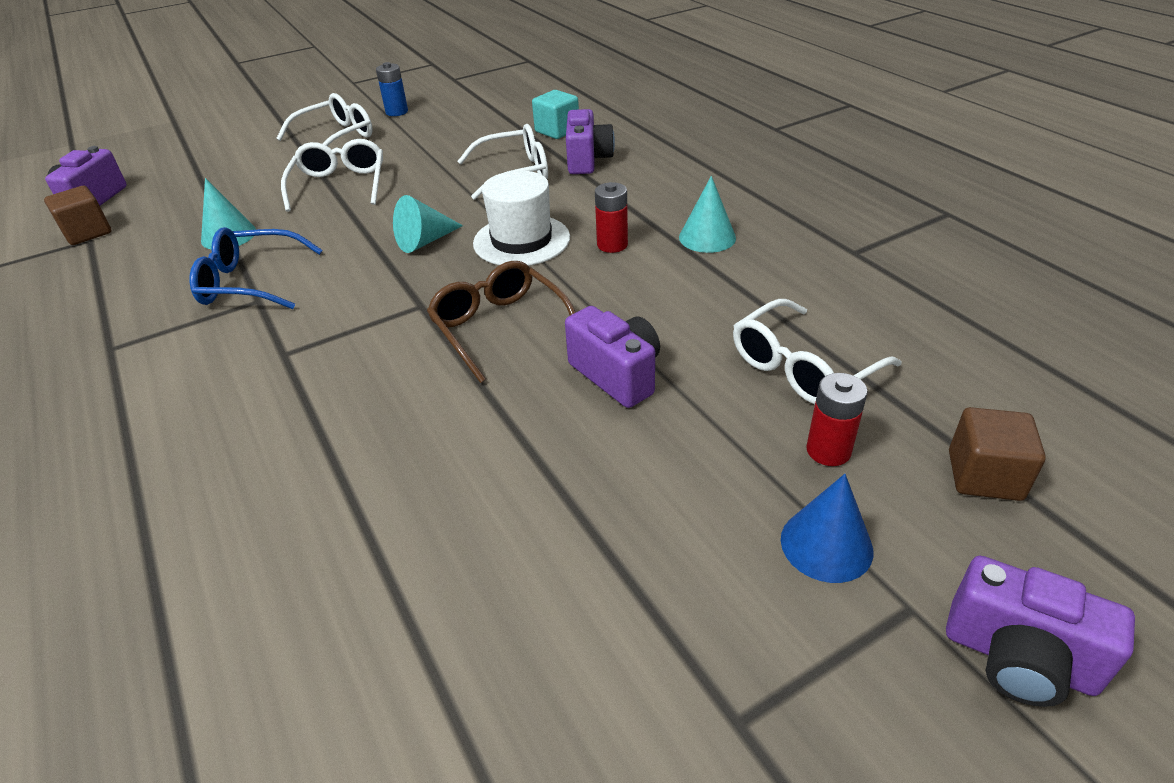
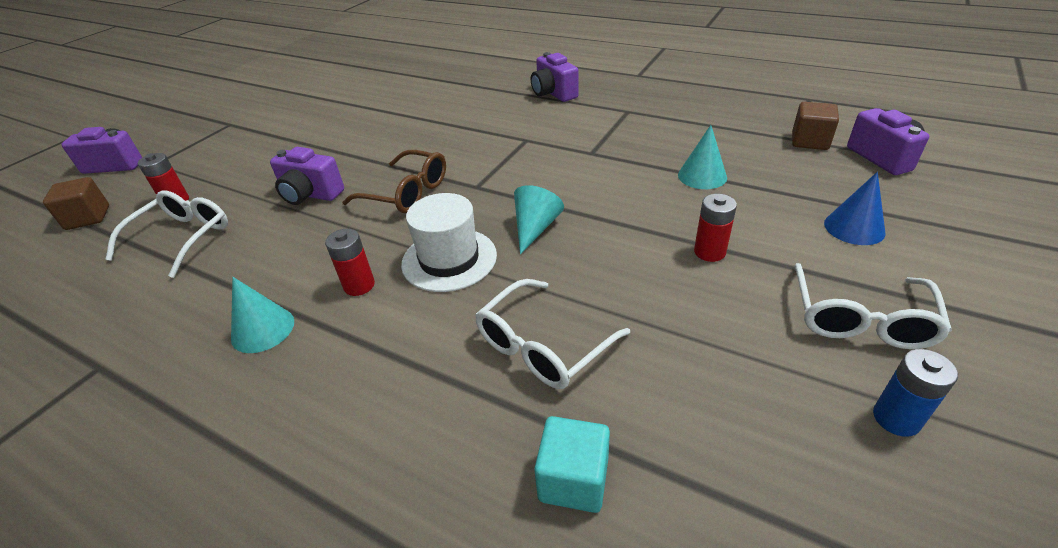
camera: 150 degrees right, 0 degrees up
(250, 282) = (617, 158): blue glasses -> none
(340, 185) = (709, 252): white glasses -> red battery
(587, 160) = (466, 413): purple camera -> purple camera (553, 93)
(826, 544) = (187, 169): blue cone -> blue cone (854, 228)

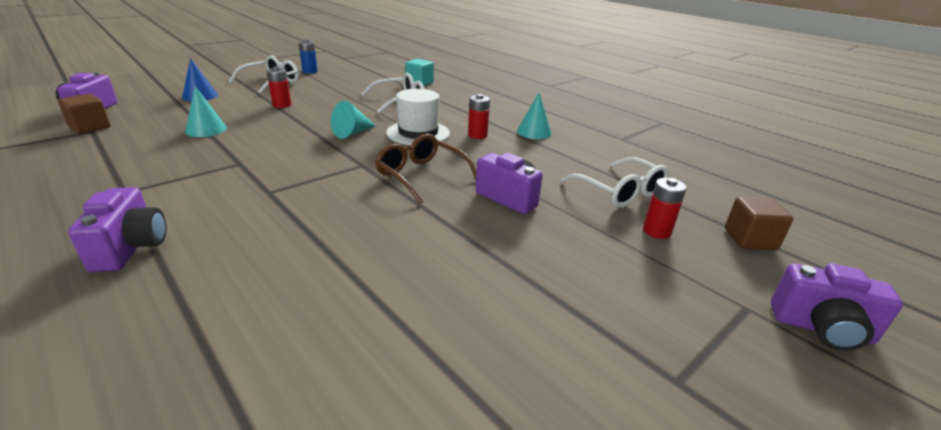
camera: 165 degrees left, 10 degrees down
(182, 238) = (620, 192): white glasses -> white glasses turned 75 degrees counterclockwise

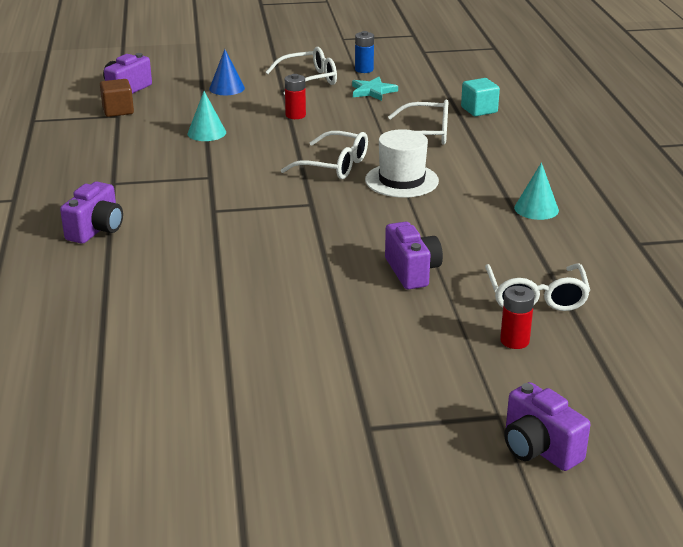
camera: 35 degrees right, 0 degrees up
(330, 82) = (372, 91): none -> turquoise star
(352, 133) = (335, 166): turquoise cone -> white glasses
(421, 175) = (354, 228): brown glasses -> none
(477, 135) = (463, 198): red battery -> none
(750, 239) = (602, 377): brown cube -> none

